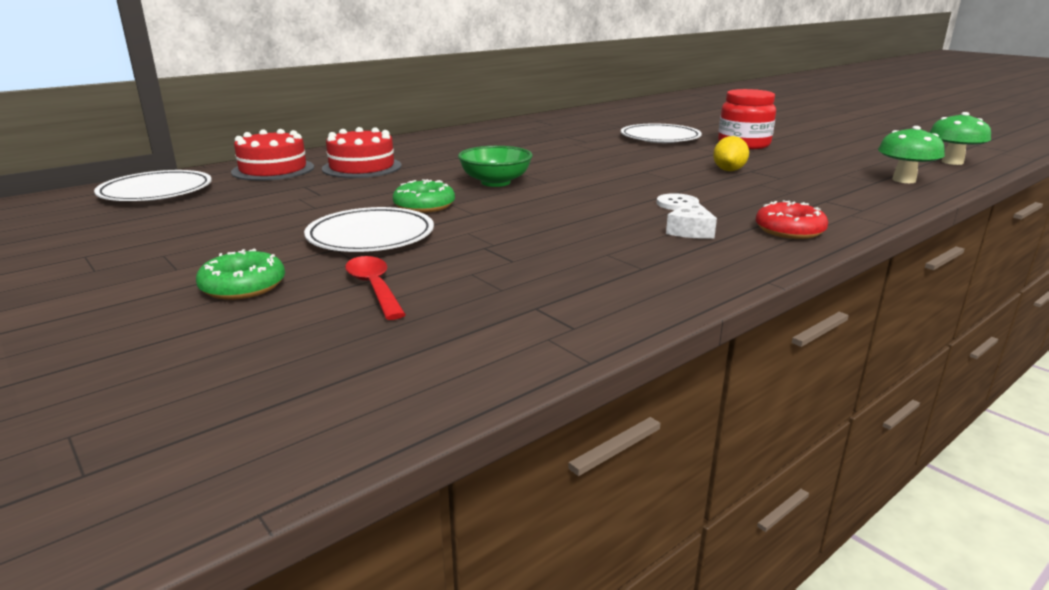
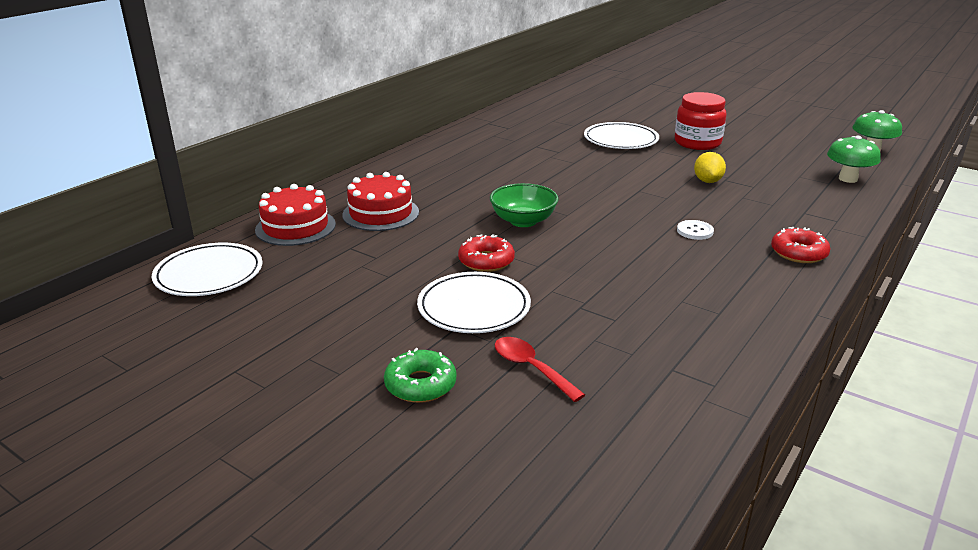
camera: 15 degrees left, 5 degrees up
(424, 206) = (486, 261): green donut -> red donut
(690, 230) = (726, 263): white cheese -> none

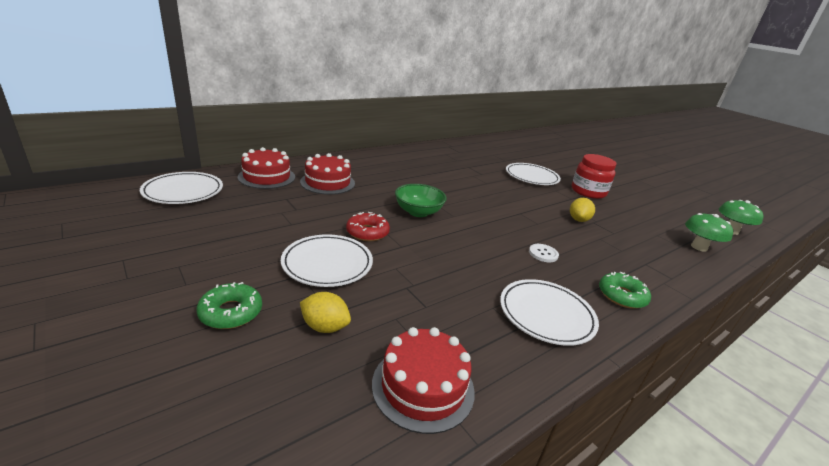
camera: 15 degrees right, 0 degrees up
(531, 368) = (325, 327): red spoon -> yellow lemon
(669, 389) = (423, 386): none -> red cake
(738, 292) = (546, 314): none -> white plate
(798, 253) = (621, 296): red donut -> green donut

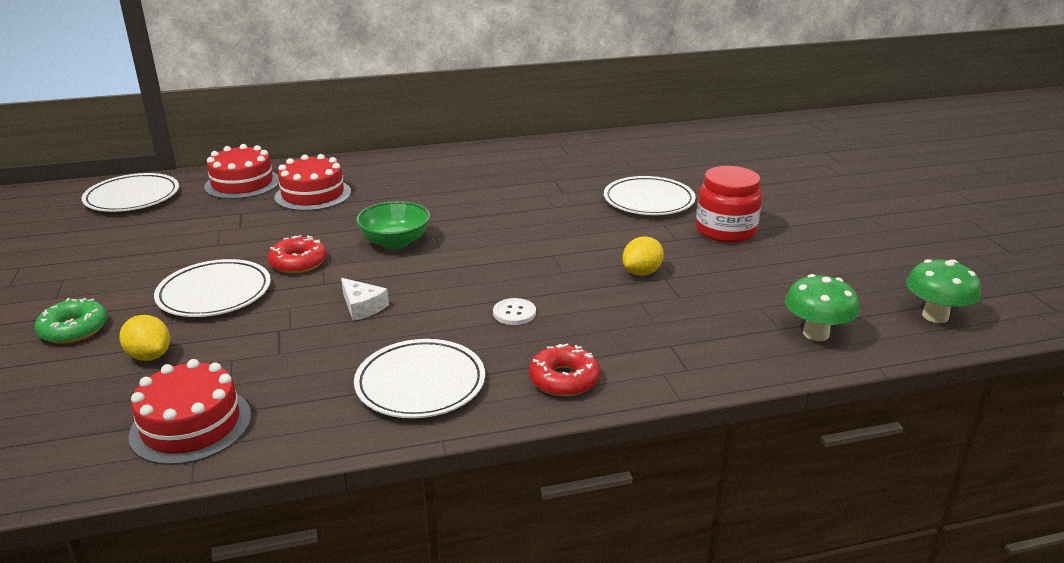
camera: 25 degrees right, 0 degrees up
(446, 261) = (362, 307): none -> white cheese
(621, 296) = (564, 379): green donut -> red donut

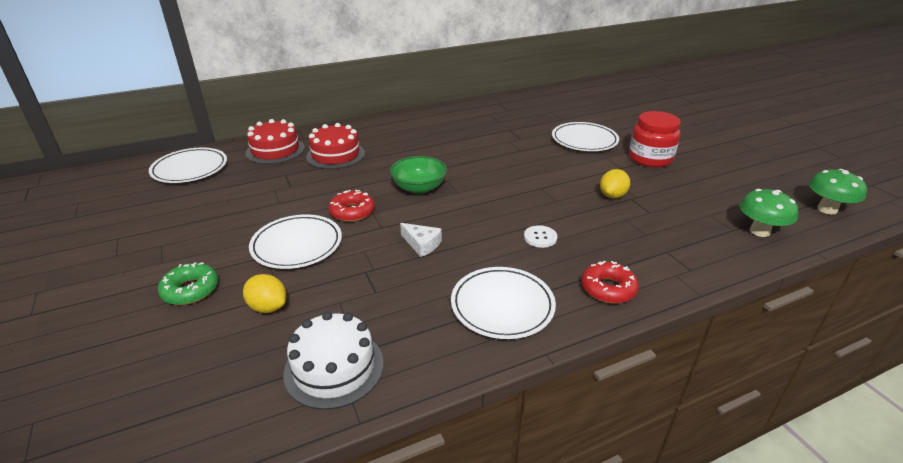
camera: 10 degrees left, 5 degrees up
(191, 425) = (334, 368): red cake -> white cake

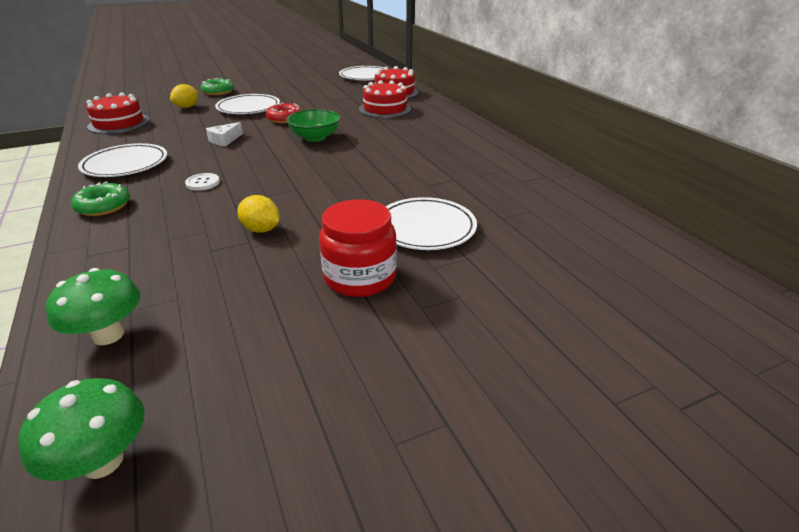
camera: 90 degrees right, 0 degrees up
(334, 368) = (119, 123): white cake -> red cake
(608, 289) = (103, 206): red donut -> green donut

